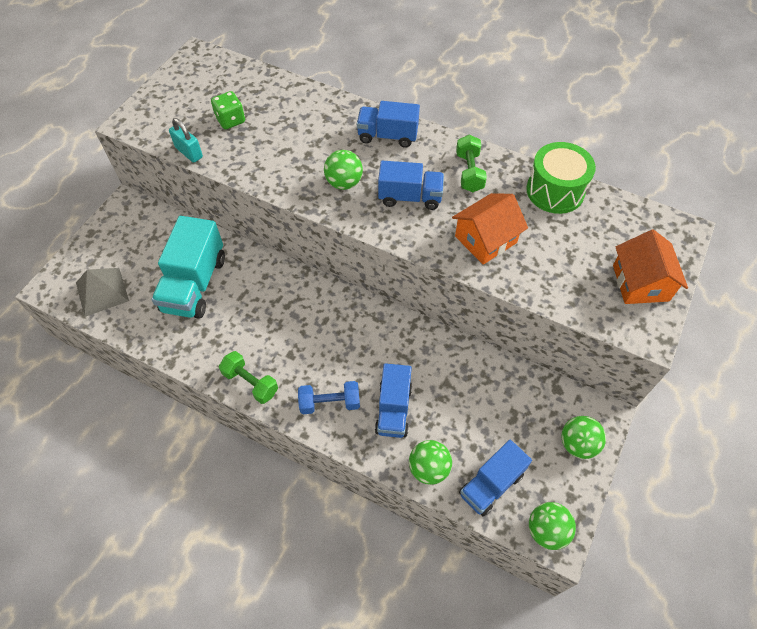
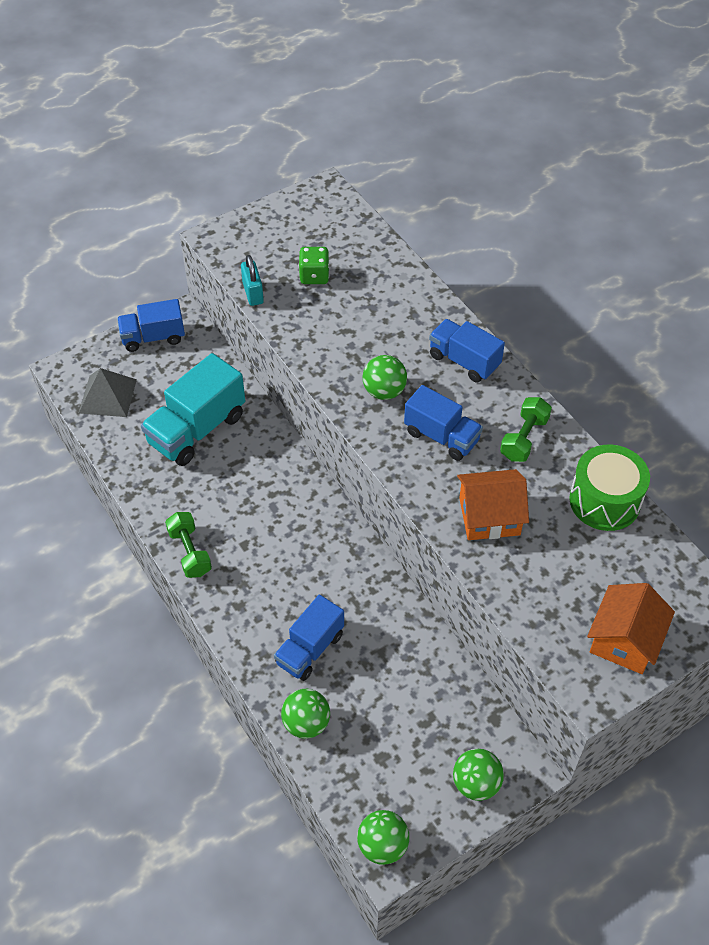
camera: 30 degrees right, 5 degrees down
(330, 403) = (252, 610): blue dumbbell -> none
(491, 484) = (357, 772): blue truck -> blue truck (153, 337)

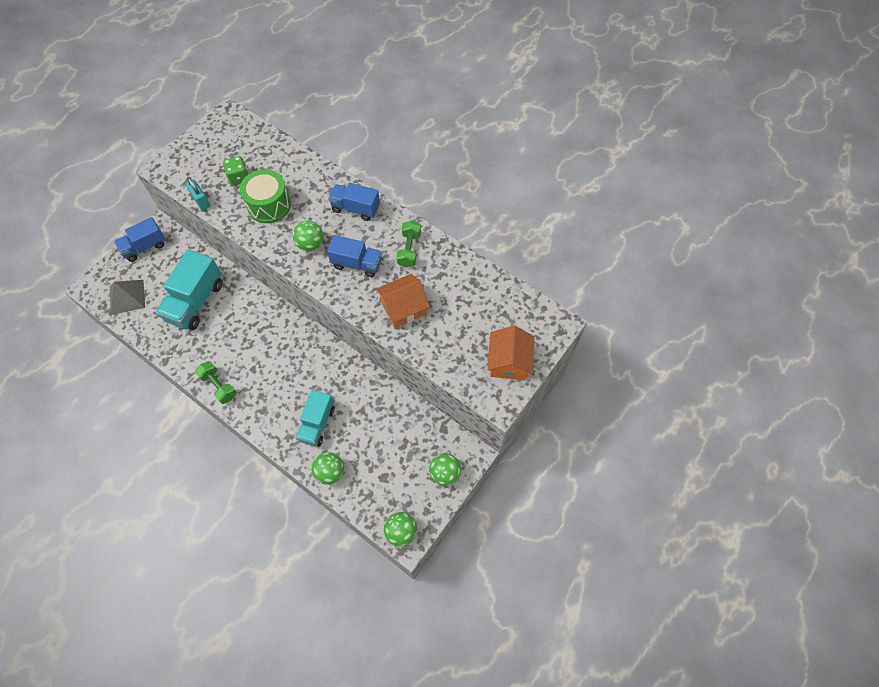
camera: 20 degrees left, 10 degrees up
(310, 649) = (317, 424): blue truck -> turquoise truck
(604, 501) = (470, 275): green drum -> green drum (269, 205)

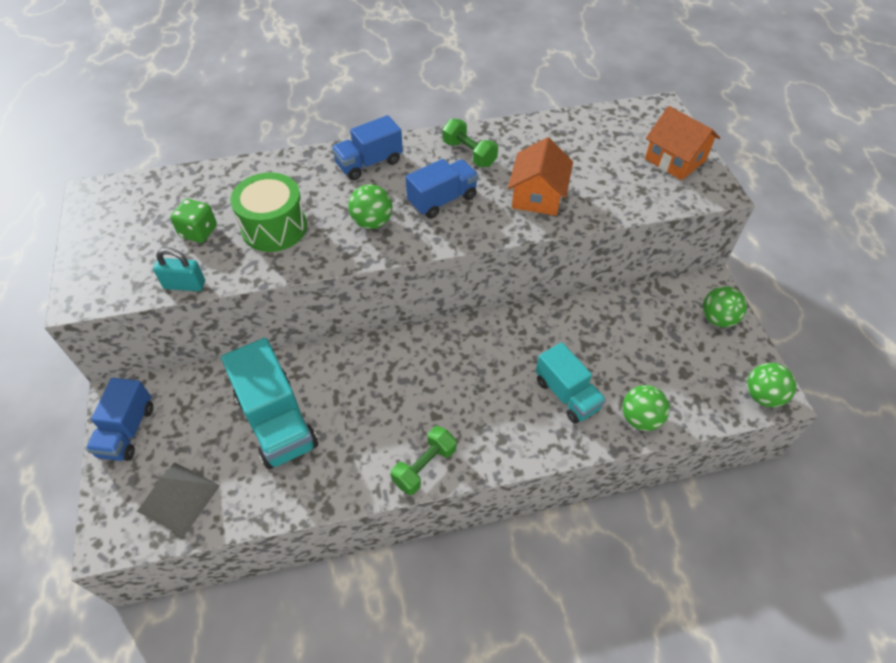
camera: 50 degrees left, 10 degrees down
(218, 386) = (424, 466): green dumbbell -> green dumbbell turned 45 degrees counterclockwise

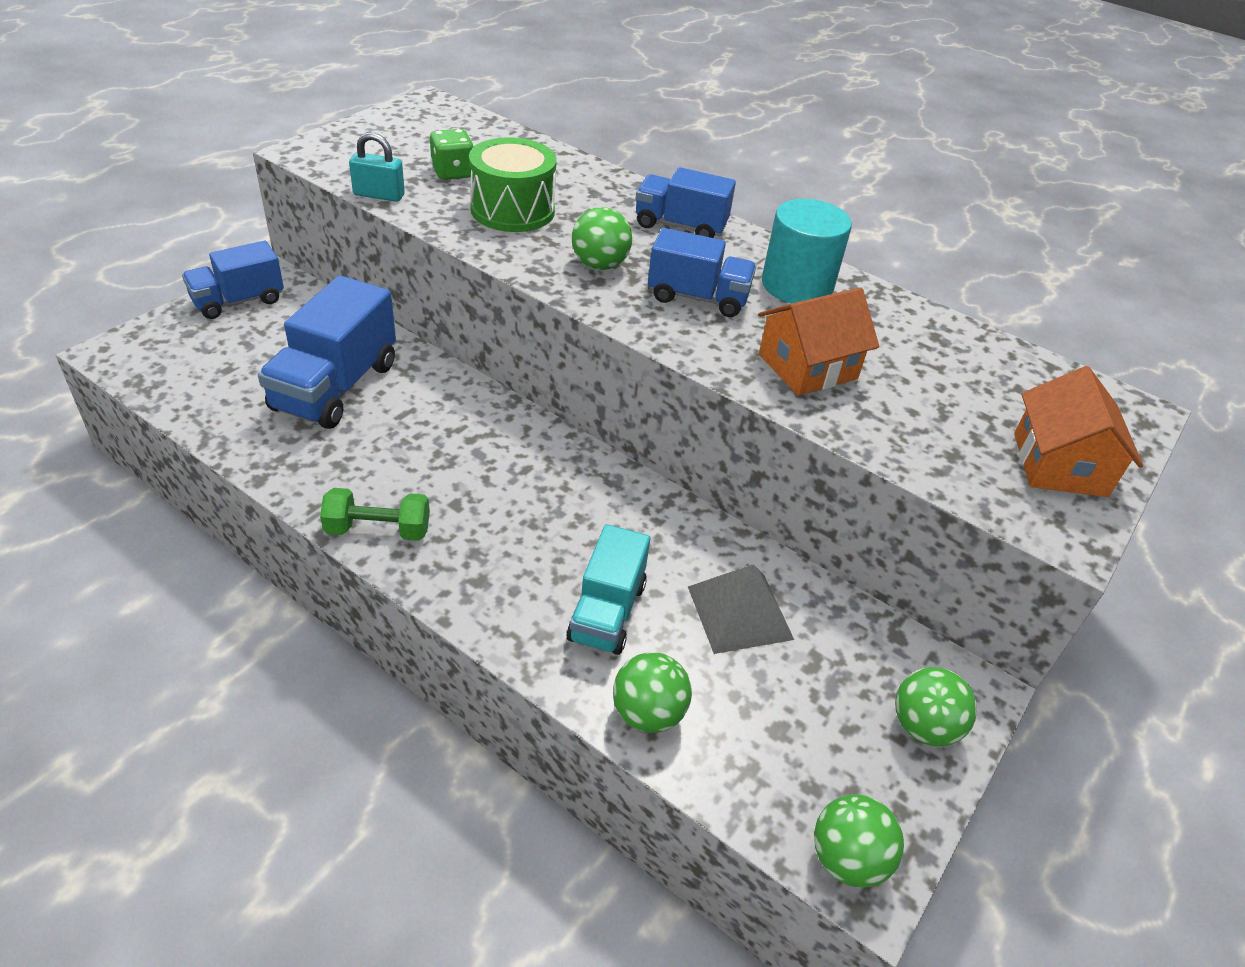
camera: 45 degrees right, 10 degrees down
(178, 498) = (190, 370): grey pyramid -> grey pyramid (739, 612)
(184, 285) = (379, 195): turquoise padlock -> turquoise padlock turned 45 degrees counterclockwise
(277, 421) = (336, 387): turquoise truck -> blue truck
(469, 153) = (797, 285): green dumbbell -> turquoise cylinder

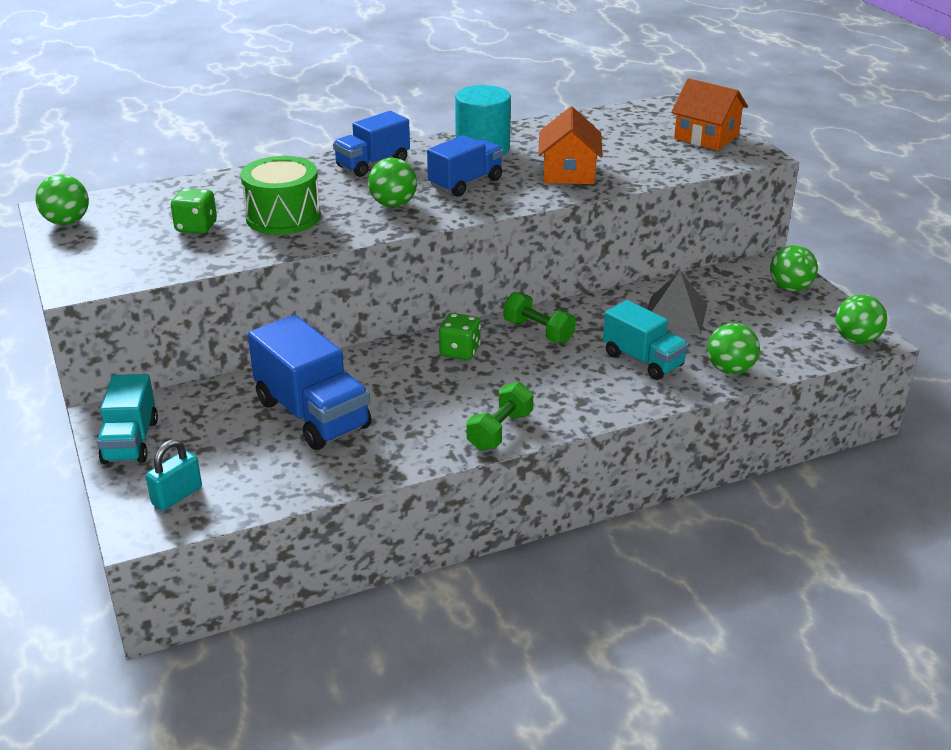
camera: 55 degrees left, 10 degrees down
(238, 301) = (131, 441): blue truck -> turquoise truck
(379, 195) = (197, 265): turquoise padlock -> turquoise padlock (177, 496)
(411, 113) = (67, 222): none -> green ball
(515, 448) = (460, 351): none -> green dice
(601, 496) = (538, 332): none -> green dumbbell

